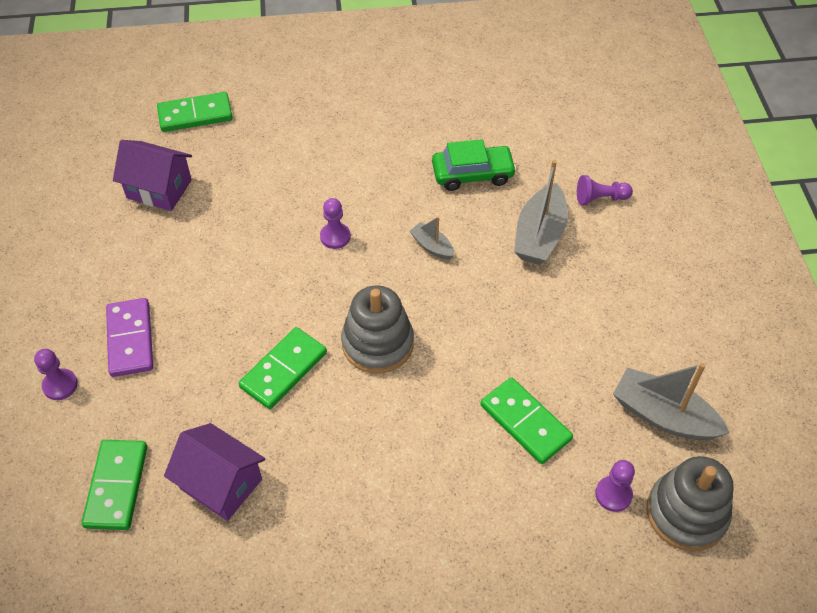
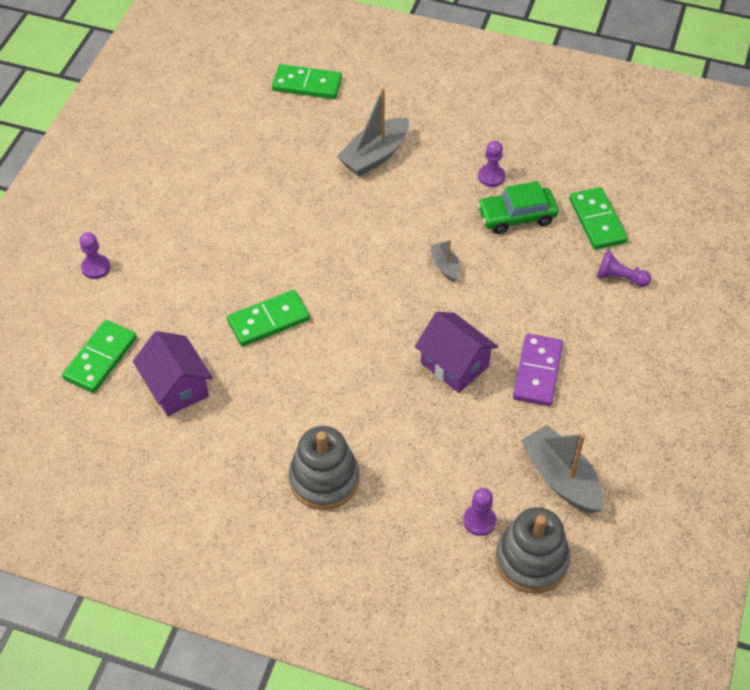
camera: 25 degrees right, 0 degrees up
(130, 339) = (164, 252): purple domino -> purple domino (537, 372)
(159, 189) = (246, 138): purple house -> purple house (454, 364)
(335, 237) = (368, 228): purple pawn -> purple pawn (491, 176)
(377, 343) = (354, 328): grey stacking toy -> grey stacking toy (324, 479)
(472, 174) = (516, 216): green car -> green car turned 150 degrees clockwise
(525, 422) = (440, 437): green domino -> green domino (597, 221)
(539, 235) = (544, 290): grey boat -> grey boat (375, 155)

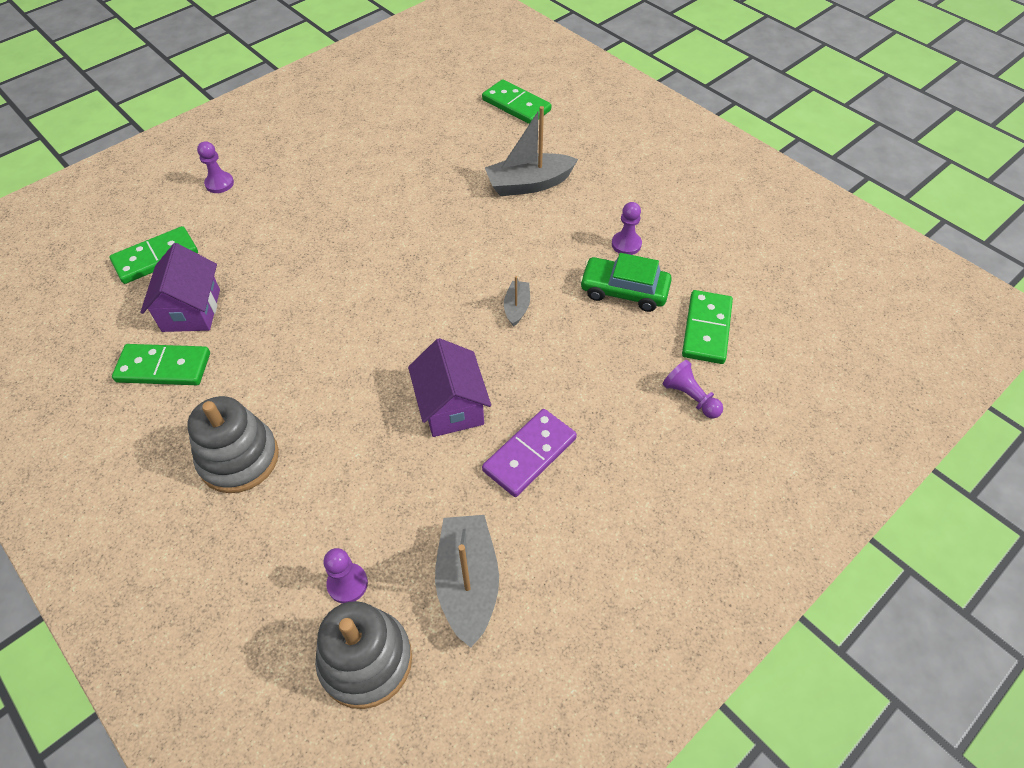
camera: 30 degrees right, 0 degrees up
(269, 320) = (317, 287): green domino -> green domino (163, 367)

